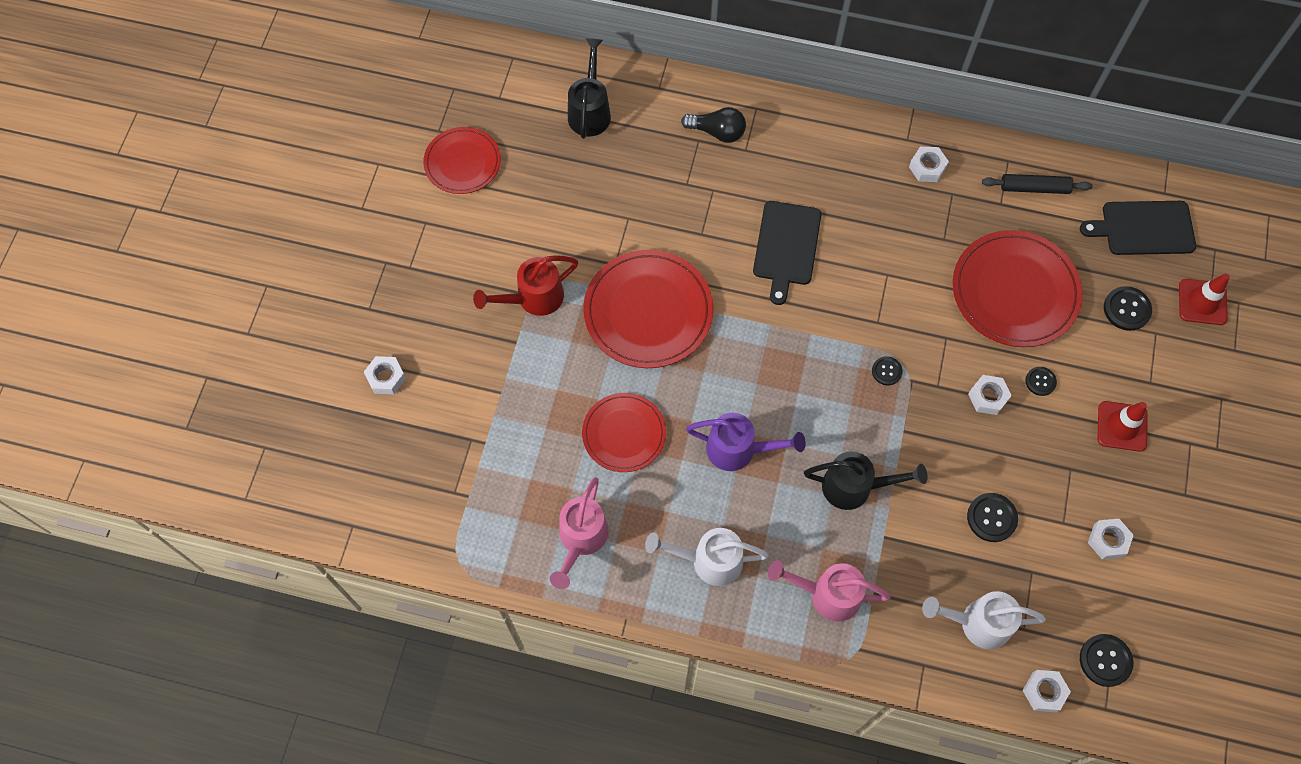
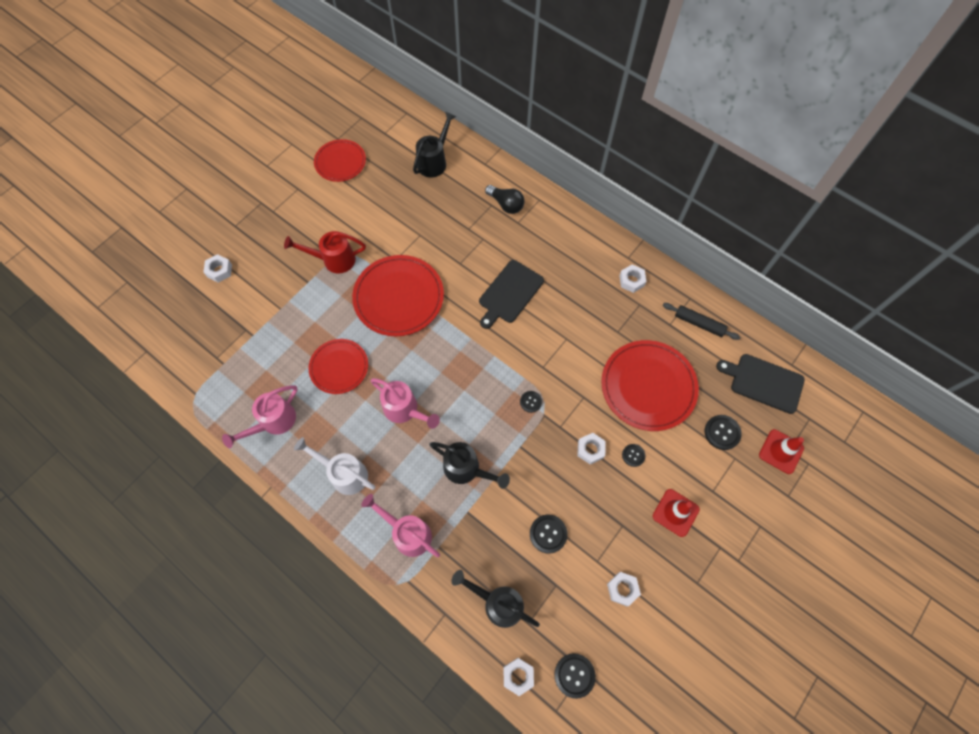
camera: 25 degrees right, 0 degrees up
(738, 449) = (404, 410): purple watering can -> pink watering can
(978, 623) = (498, 603): white watering can -> black watering can

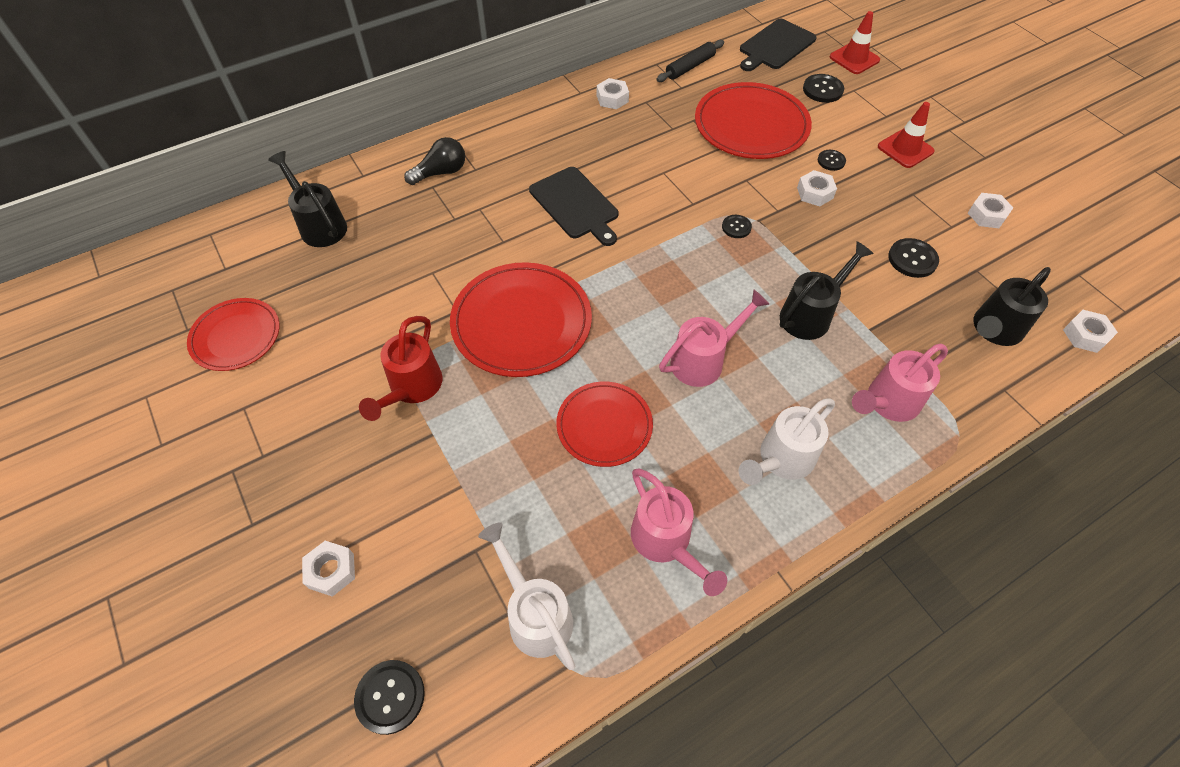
camera: 70 degrees left, 10 degrees down
(218, 370) = (535, 614): none -> white watering can
(574, 675) = (1084, 283): black button -> black button (390, 697)

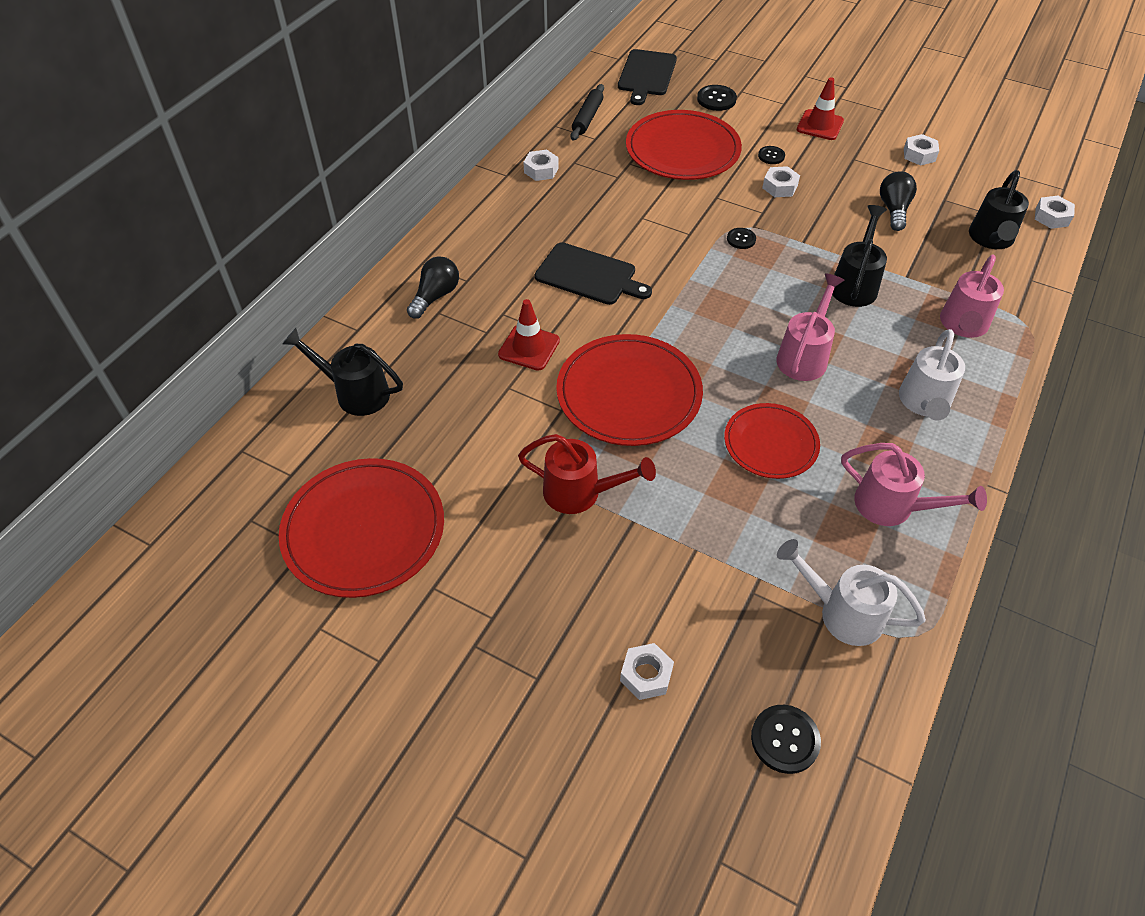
camera: 30 degrees left, 5 degrees down
(236, 336) = (364, 530): red plate -> red plate, size x1.60
(412, 388) = (580, 493): red watering can -> red watering can turned 60 degrees counterclockwise
(854, 59) = (720, 64): red traffic cone -> red traffic cone (529, 347)
(912, 259) = (894, 210): black button -> black light bulb

